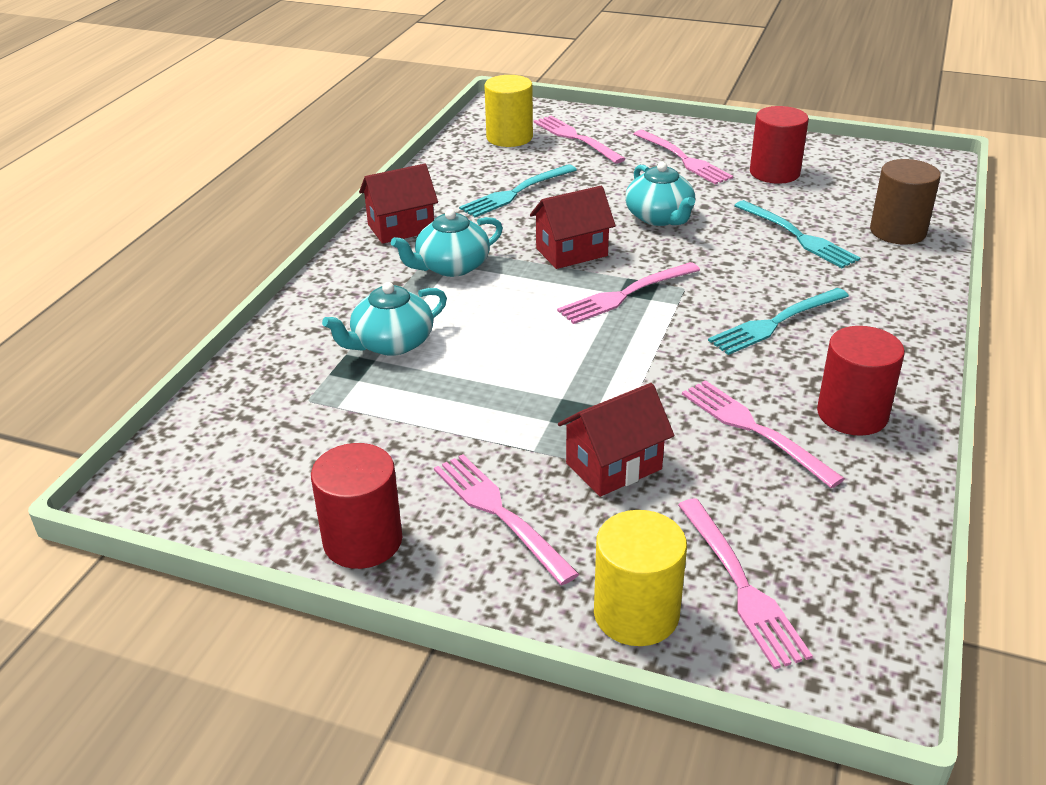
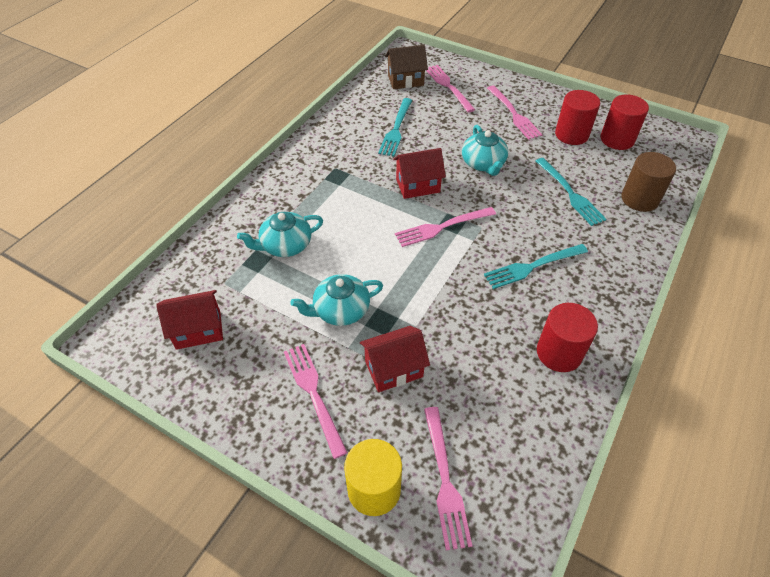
camera: 10 degrees right, 15 degrees up
(363, 541) = (227, 400): red cylinder -> red cylinder (617, 139)
(401, 228) = (316, 149): red house -> red house (198, 330)
(451, 266) = (339, 187): turquoise teapot -> turquoise teapot (340, 310)
(509, 137) = (405, 80): yellow cylinder -> brown house
(515, 193) = (396, 129): turquoise fork -> turquoise fork turned 45 degrees counterclockwise
(753, 429) = (491, 354): pink fork -> none

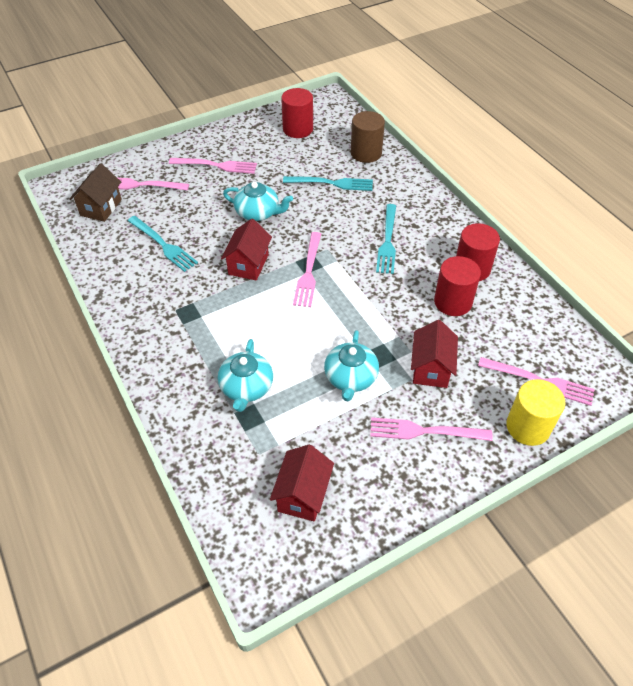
camera: 60 degrees left, 0 degrees up
(571, 134) = (271, 148): red cylinder -> red cylinder (453, 302)

